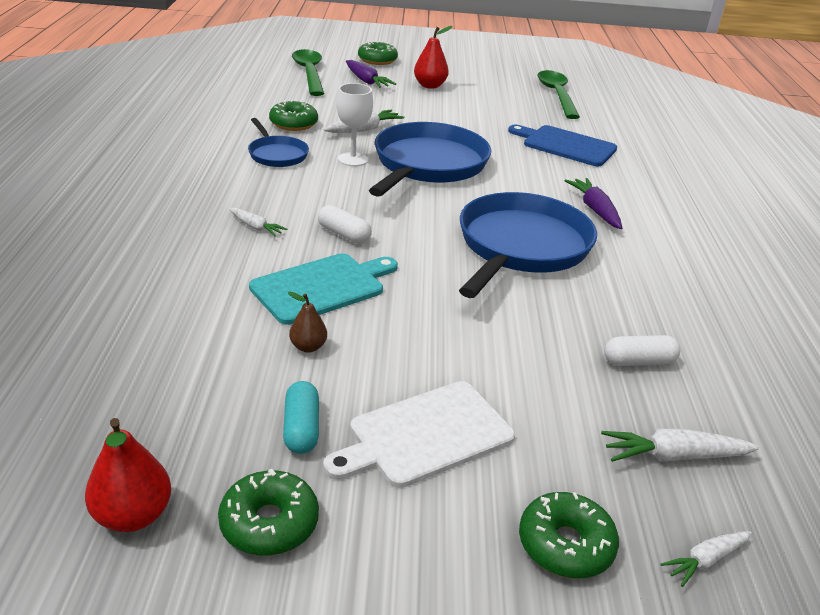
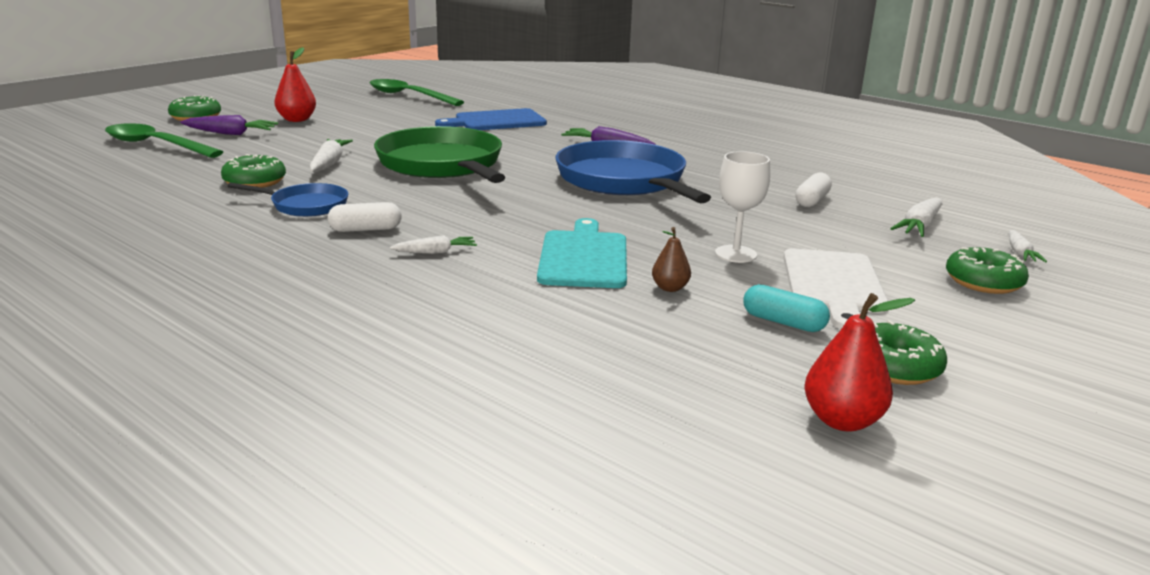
camera: 50 degrees left, 10 degrees down
(344, 234) = (508, 225): white capsule -> white capsule (365, 229)
(353, 159) = (378, 183): white goblet -> white goblet (735, 254)
(428, 165) = (442, 165): blue pan -> green pan

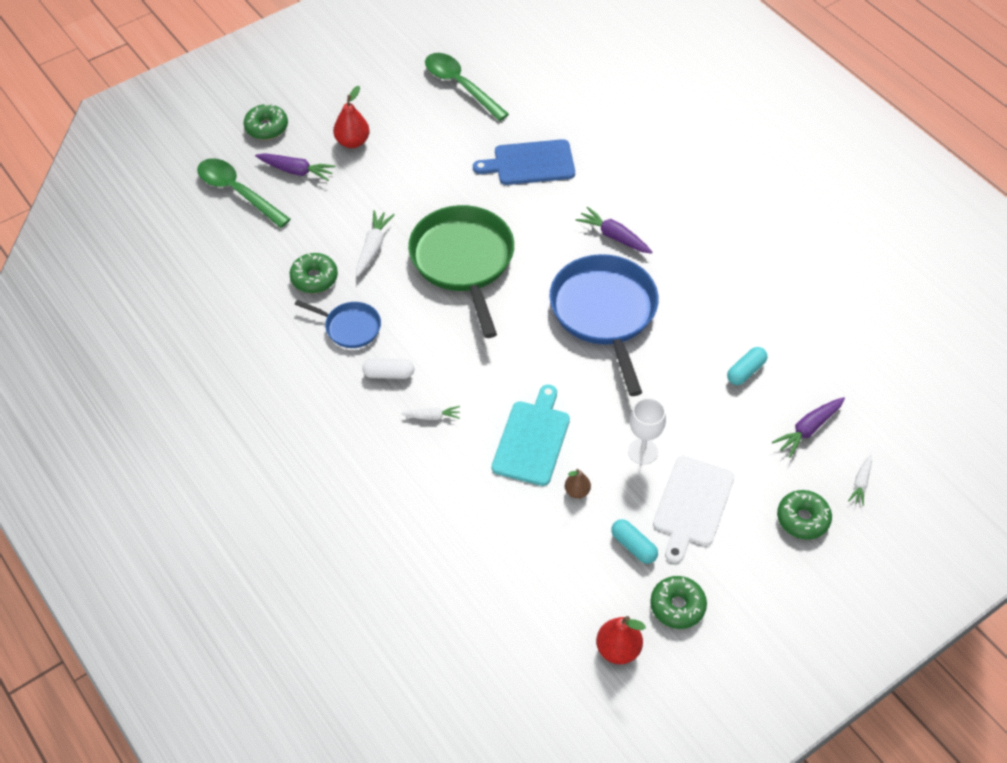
camera: 15 degrees right, 30 degrees up
(812, 200) = (746, 371): white capsule -> turquoise capsule
(919, 227) = (808, 429): white carrot -> purple carrot

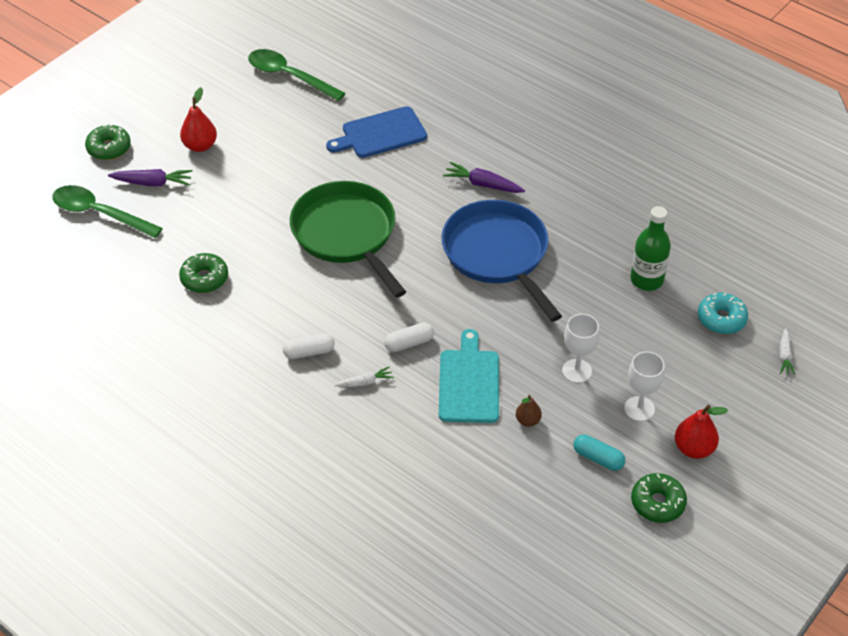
camera: 15 degrees left, 5 degrees down
(350, 327) = (255, 317): blue pan -> none
(373, 247) = (253, 239): white carrot -> none
(487, 386) = (409, 343): none -> white capsule
(618, 649) = (616, 555): red pear -> red pear (693, 448)
(692, 505) = (639, 409): white cutting board -> white goblet
(746, 371) = (646, 280): turquoise capsule -> green bottle
(802, 519) = (744, 399): green donut -> none
(808, 429) = (721, 319): purple carrot -> turquoise donut

